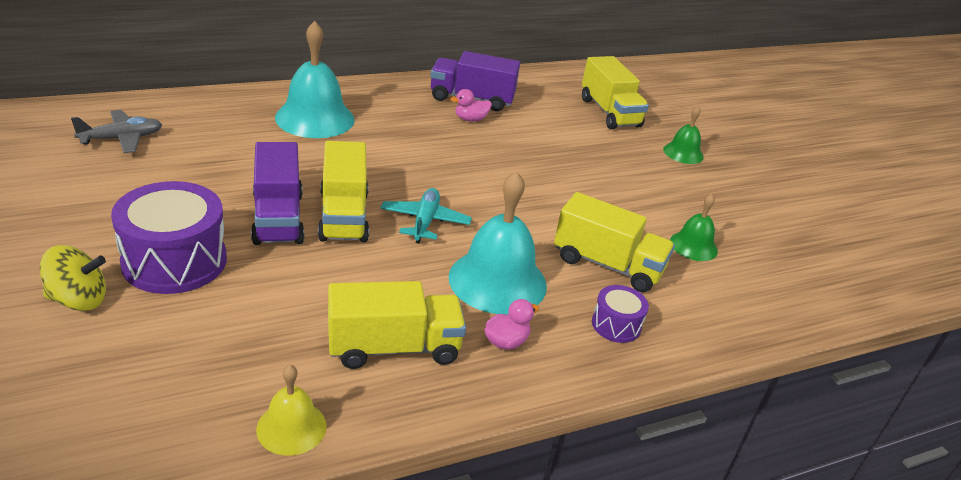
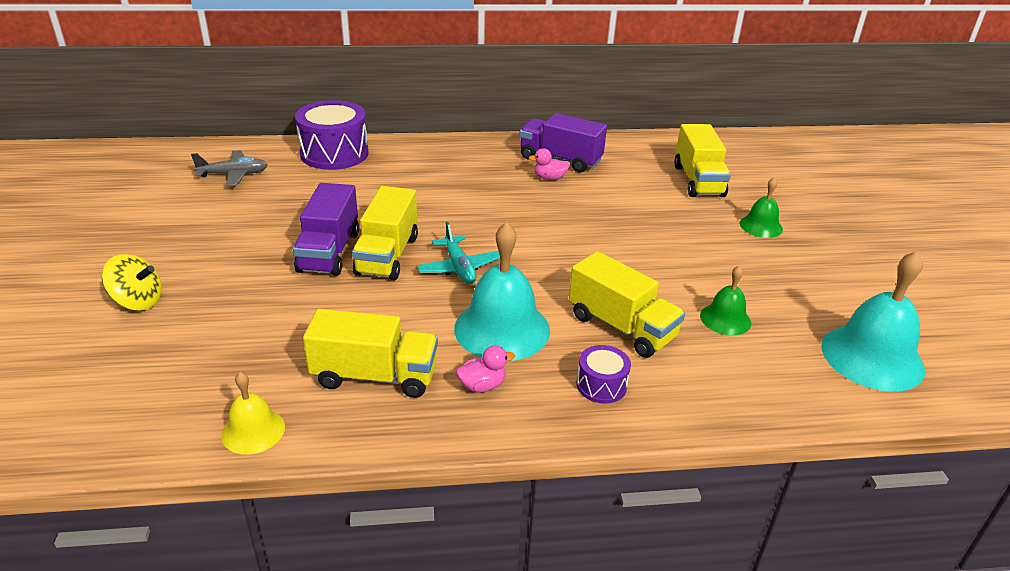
camera: 20 degrees right, 0 degrees up
(174, 261) = (226, 279): purple drum -> purple drum (334, 153)
(315, 118) = (403, 168): turquoise bell -> turquoise bell (872, 357)
(425, 222) = (459, 268): turquoise plane -> turquoise plane turned 135 degrees clockwise

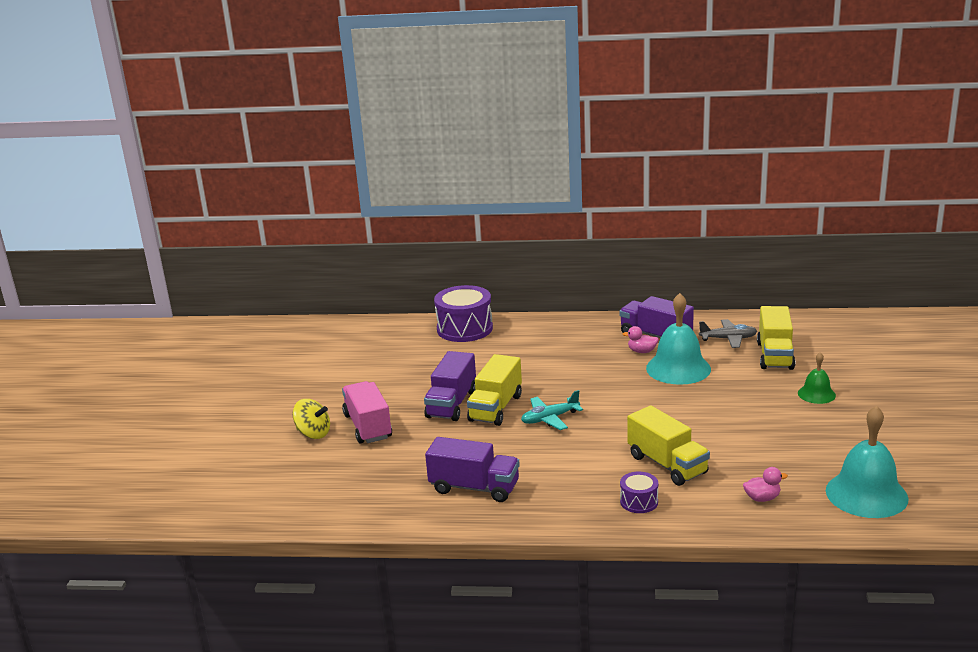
camera: 15 degrees right, 10 degrees down
(216, 288) = (368, 426): none -> pink truck
(233, 175) = (383, 345): grey plane -> grey plane (728, 339)
(253, 431) = (388, 515): yellow bell -> none
(375, 376) = (474, 488): yellow truck -> purple truck
(459, 268) = (550, 419): turquoise plane -> turquoise plane turned 75 degrees clockwise
(482, 385) = (550, 497): pink duck -> pink duck (762, 498)
(502, 329) = (573, 462): turquoise bell -> turquoise bell (678, 368)
(725, 319) = (754, 462): green bell -> none

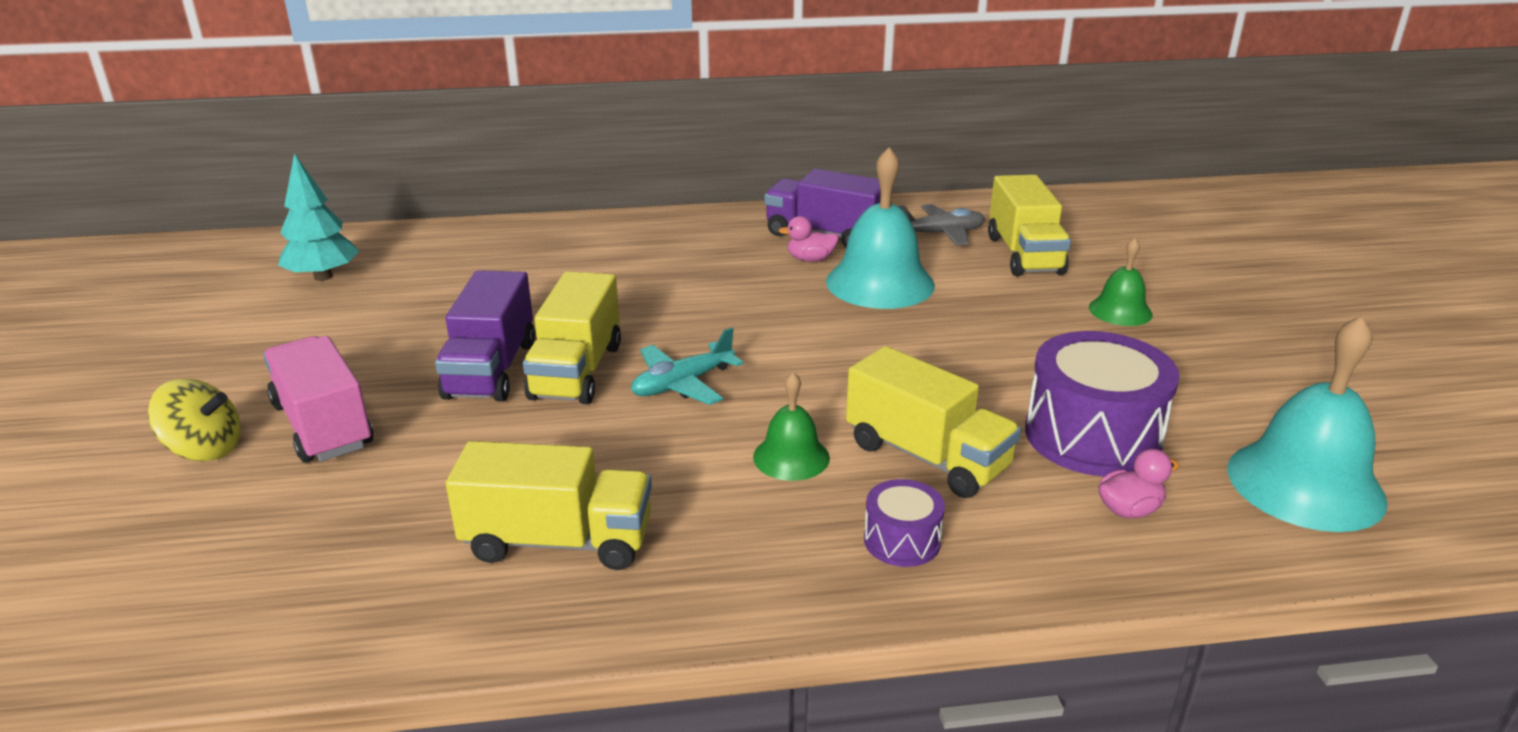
camera: 15 degrees left, 5 degrees up
(367, 347) = (323, 277): none -> turquoise tree
(464, 329) = (500, 239): purple drum -> purple drum (1092, 436)
(474, 488) = (558, 541): purple truck -> yellow truck
(596, 459) = (791, 457): none -> green bell

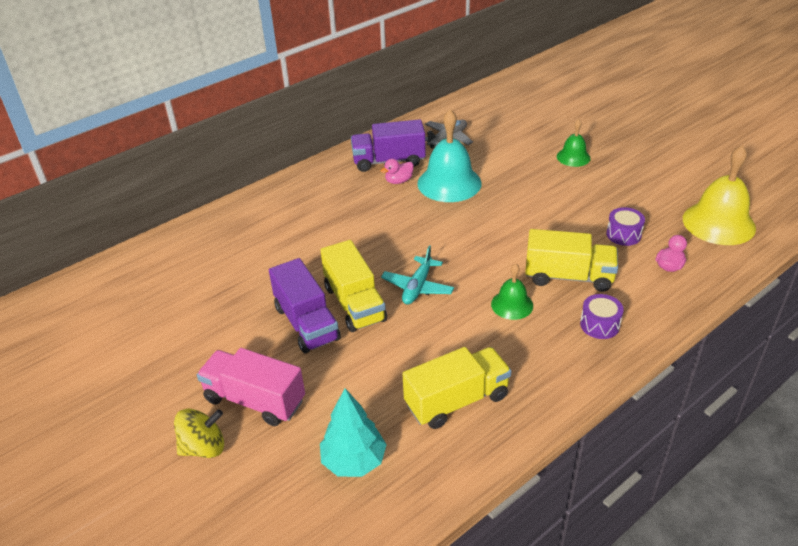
camera: 30 degrees left, 10 degrees up
(323, 277) = (120, 307): turquoise tree -> turquoise tree (354, 461)
(1024, 255) = (500, 138): yellow truck -> none
(1092, 436) = (623, 234): purple drum -> purple drum, size x0.50
(1305, 484) = (718, 223): turquoise bell -> yellow bell

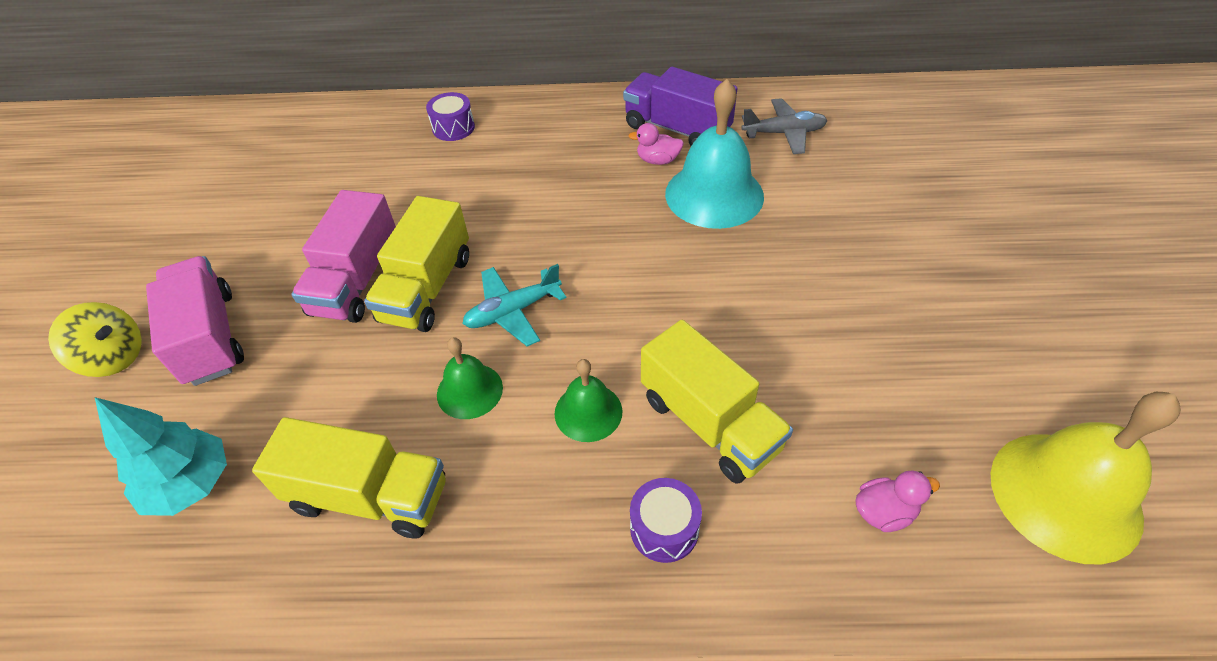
camera: 40 degrees right, 10 degrees up
(306, 323) = (357, 281): purple truck -> pink truck
(573, 157) = (932, 245): green bell -> green bell (469, 391)
(623, 234) = (869, 411): purple drum -> purple drum (453, 128)

